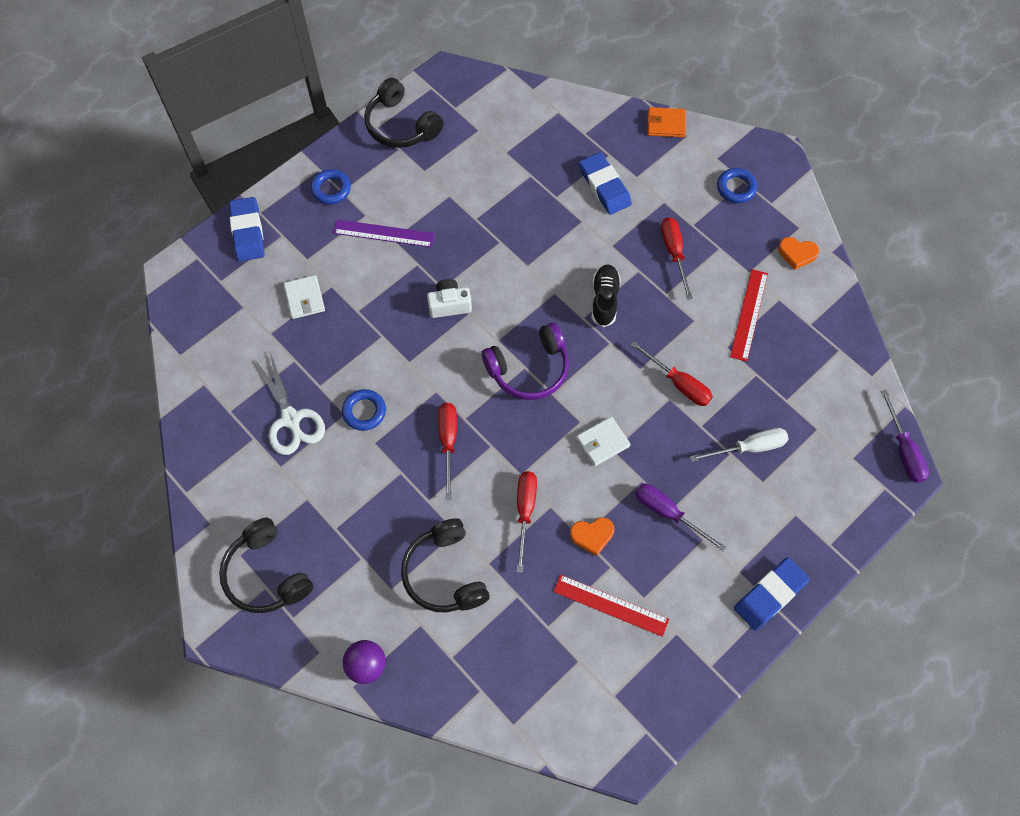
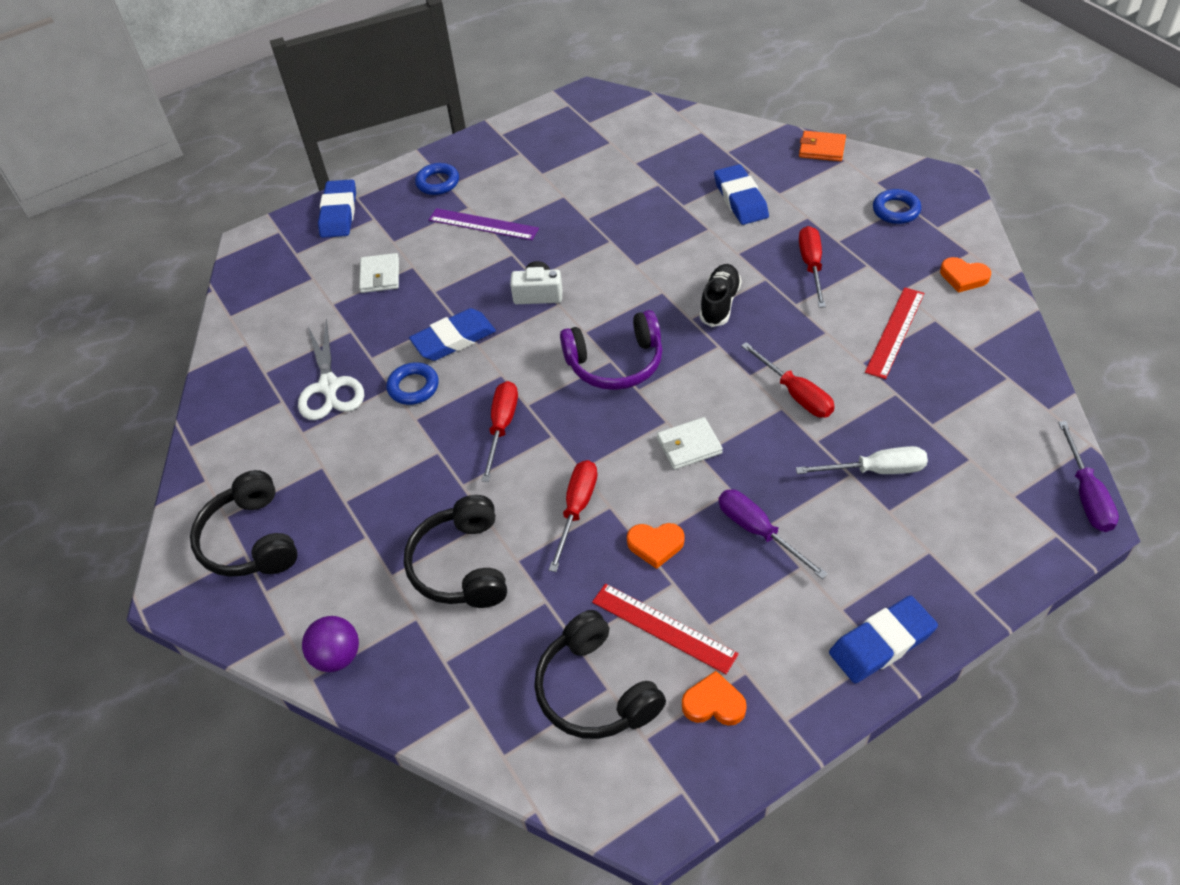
camera: 15 degrees right, 15 degrees down
(387, 359) = (453, 339): none -> blue eraser
(401, 125) = (527, 134): black headphones -> black headphones (595, 690)
(657, 661) = (714, 703): none -> orange heart

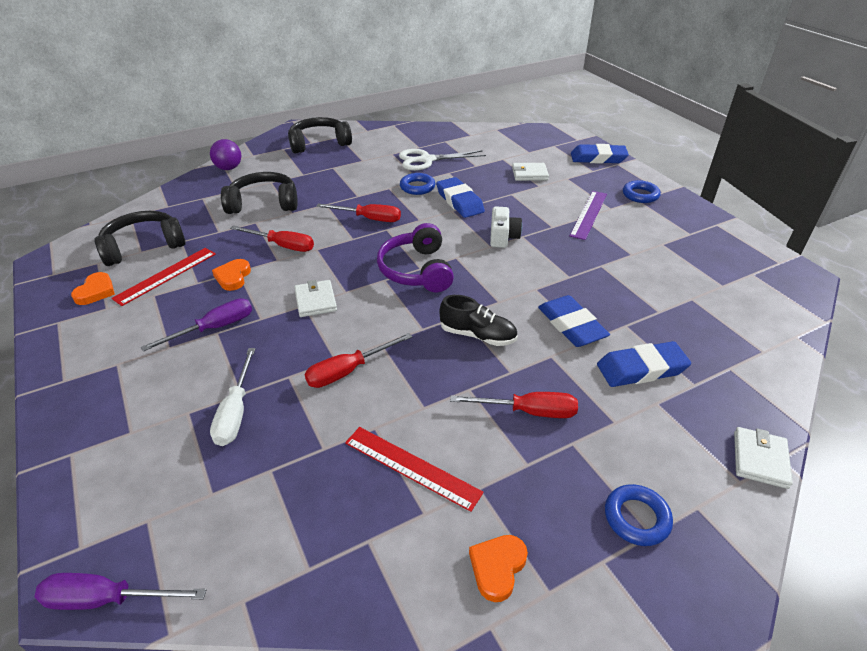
camera: 90 degrees right, 10 degrees down
(822, 149) = (760, 459): orange wallet -> white wallet
(881, 643) = (72, 382): blue eraser -> blue eraser (571, 325)

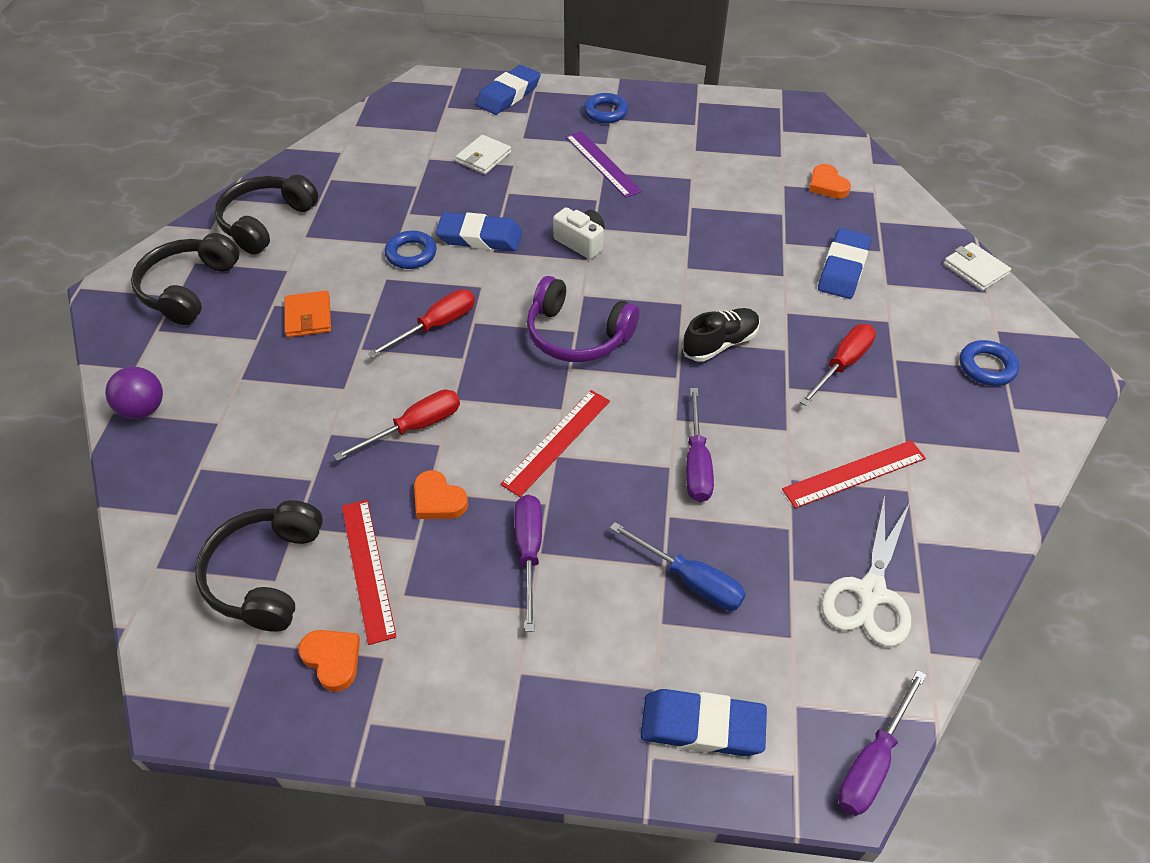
camera: 55 degrees left, 10 degrees up
(235, 412) = (690, 580): white screwdriver -> blue screwdriver
(263, 203) = (290, 407): black headphones -> black headphones (266, 222)
(315, 301) = (557, 441): white wallet -> red ruler
(334, 180) = (308, 317): none -> orange wallet
(348, 371) = (696, 463): red screwdriver -> purple screwdriver
(427, 160) = (358, 216): white scissors -> white scissors (871, 592)
(497, 567) = (986, 470): orange heart -> orange heart (827, 185)
(571, 325) = (757, 276): blue eraser -> blue eraser (702, 726)

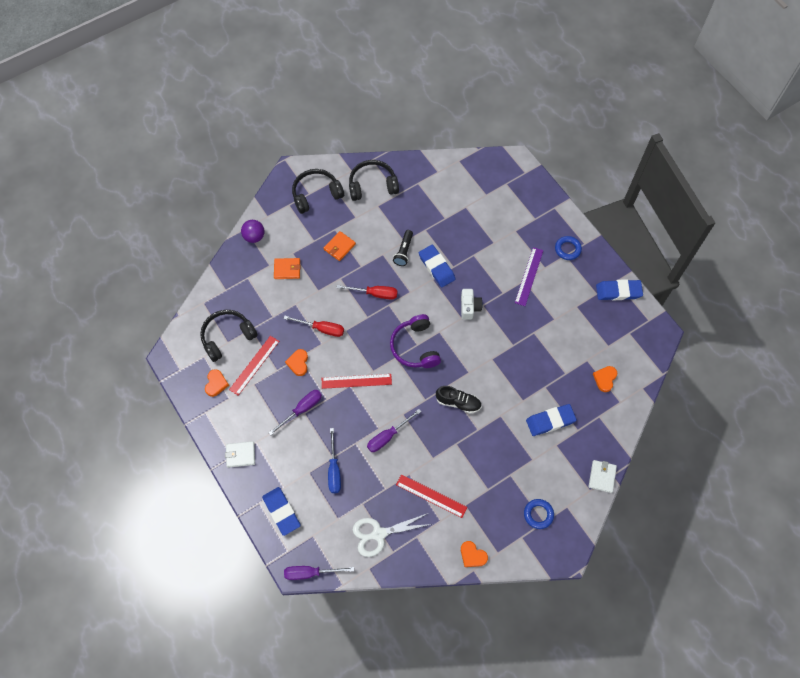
camera: 50 degrees right, 15 degrees up
(257, 404) = (287, 269): none -> orange wallet
(411, 254) = (404, 251): blue ring -> black flashlight
(483, 157) = (487, 227): white wallet -> white wallet (240, 455)
(508, 95) = (540, 200): blue eraser -> blue eraser (618, 291)
(842, 364) = (488, 456): red screwdriver -> none
(1004, 486) = (472, 555): none -> orange heart

